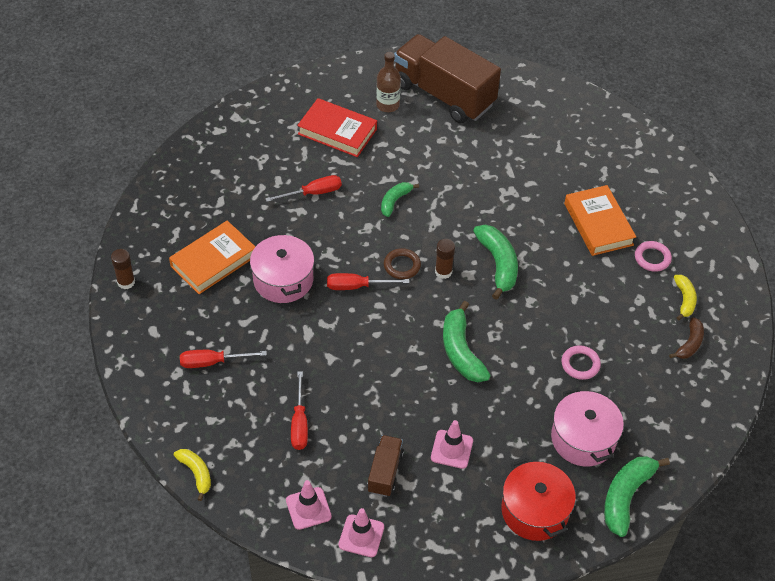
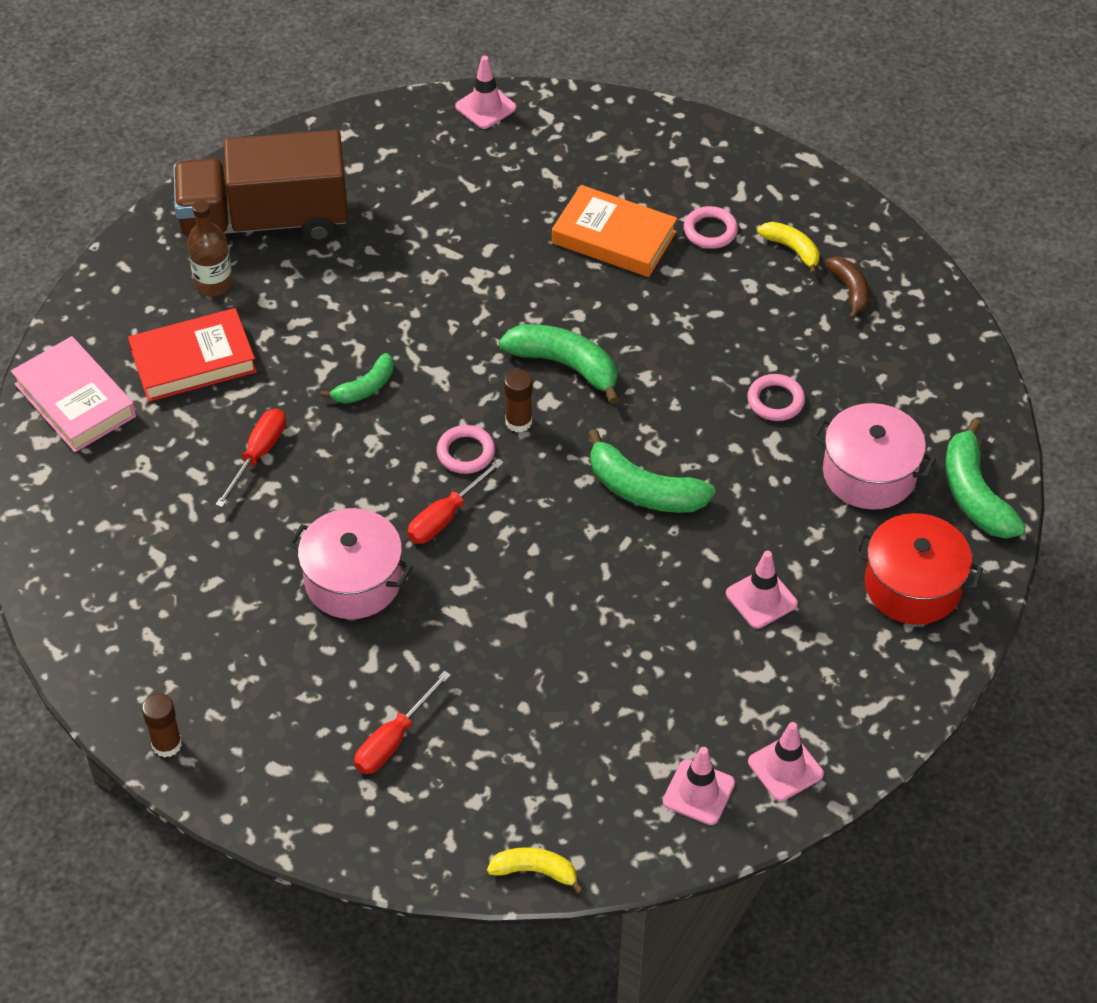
camera: 45 degrees left, 0 degrees up
(213, 261) = (242, 629): orange book -> none
(270, 110) = (75, 400): none -> pink book
(299, 423) = (575, 716): red screwdriver -> none
(385, 472) = (726, 683): brown truck -> none
(395, 201) = (365, 388): green banana -> green banana turned 120 degrees counterclockwise
(402, 266) = (466, 452): brown ring -> pink ring
(612, 117) = (485, 107): none -> pink traffic cone

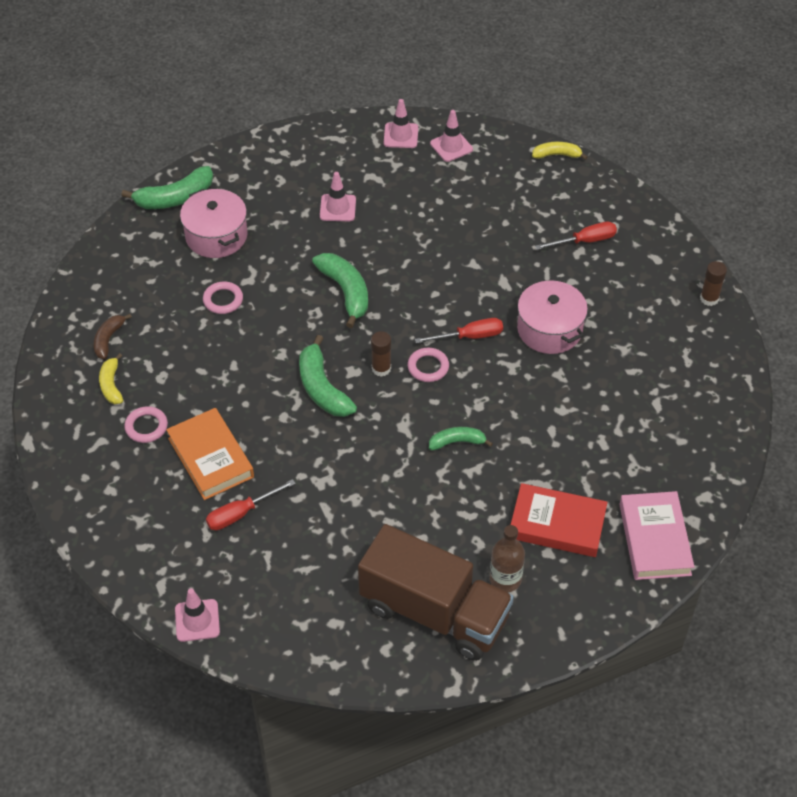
camera: 145 degrees left, 0 degrees up
(258, 454) = (555, 434): red screwdriver -> red screwdriver (241, 513)
(535, 871) = (557, 155): yellow banana -> yellow banana turned 135 degrees clockwise
(912, 586) = (256, 175): red pot -> none
(974, 494) = (175, 198): green banana -> green banana turned 45 degrees clockwise

